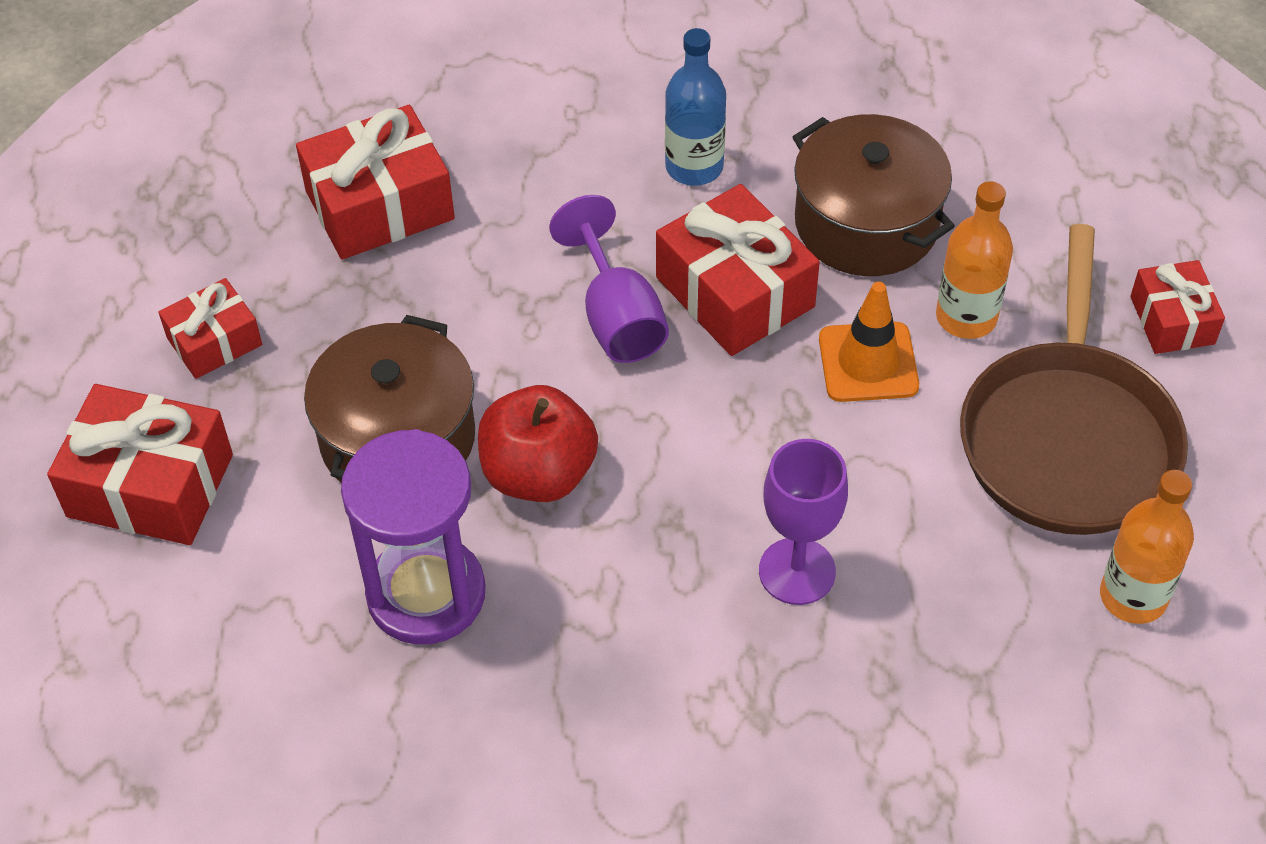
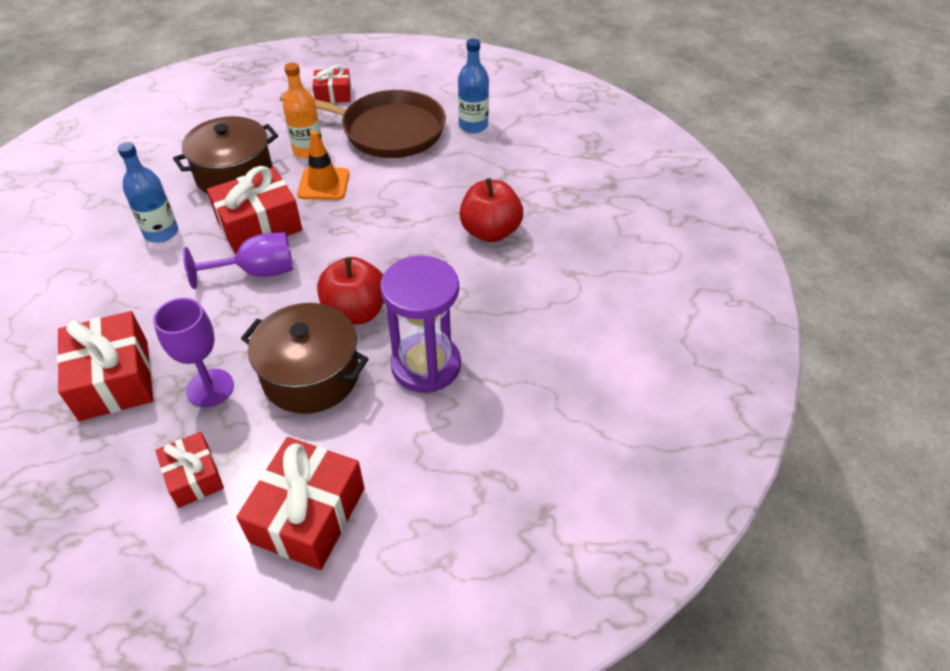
camera: 85 degrees left, 5 degrees down
(778, 662) = (490, 232): none -> red apple
(797, 571) = (440, 220): purple goblet -> purple goblet (210, 388)
(1133, 596) = (473, 125): orange bottle -> blue bottle

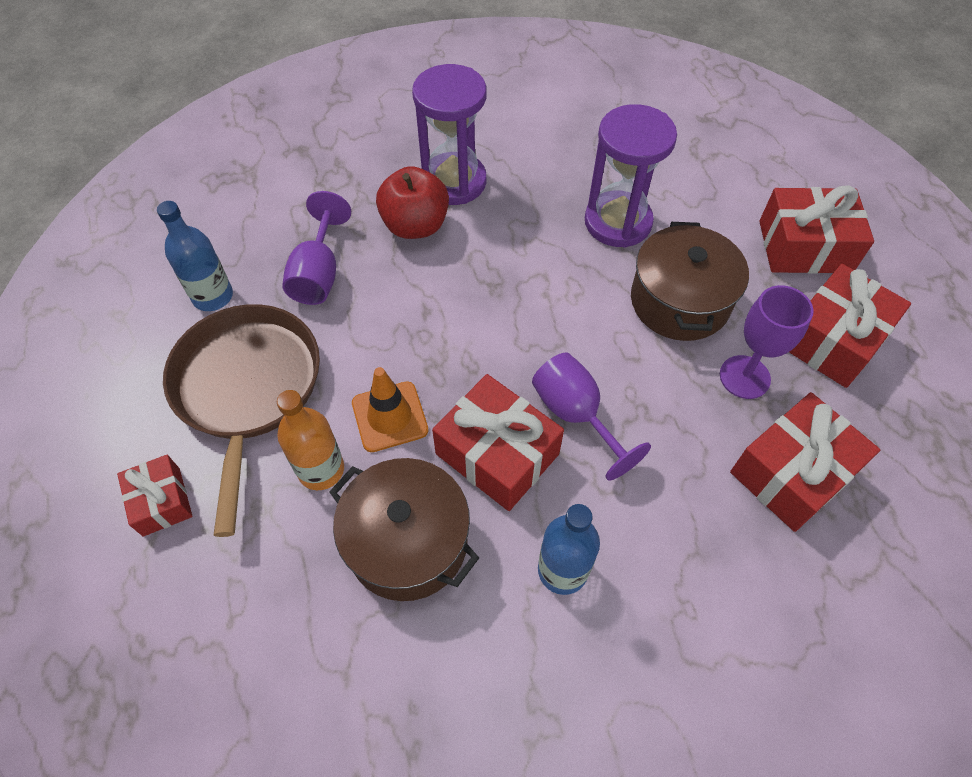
camera: 110 degrees left, 10 degrees up
(194, 477) = (833, 339): red gift -> red gift, size x1.69
(355, 312) = (584, 297): red apple -> none
(467, 173) = (318, 274): none -> purple goblet
(532, 266) = (454, 182): none -> purple hourglass

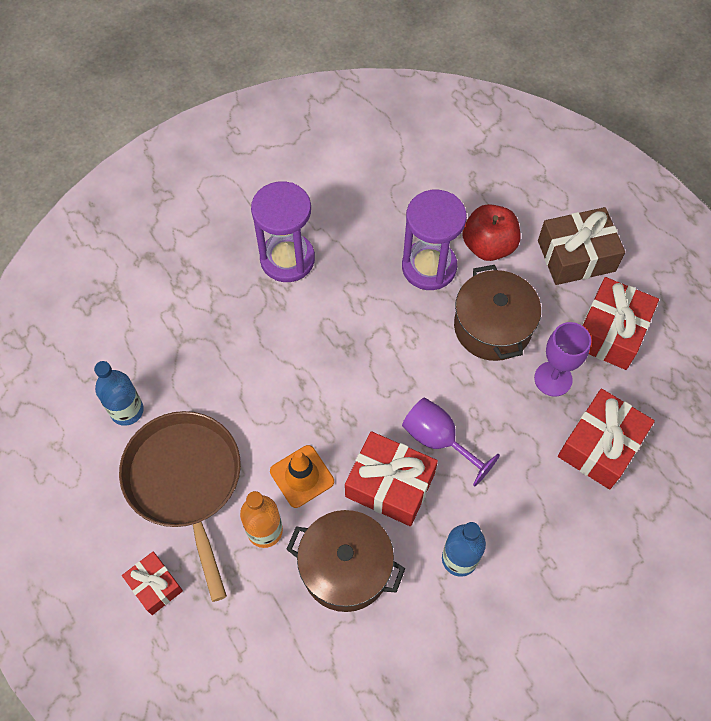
camera: 15 degrees left, 5 degrees up
(318, 274) = (205, 370): purple goblet -> none
(415, 225) = (269, 307): red apple -> red apple (488, 246)
(804, 246) = (576, 256): red gift -> brown gift

